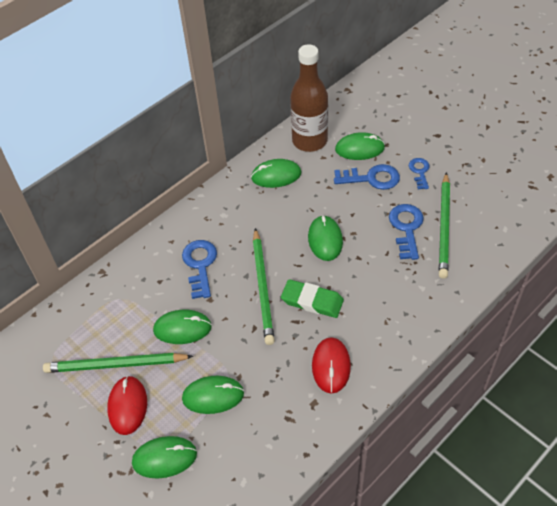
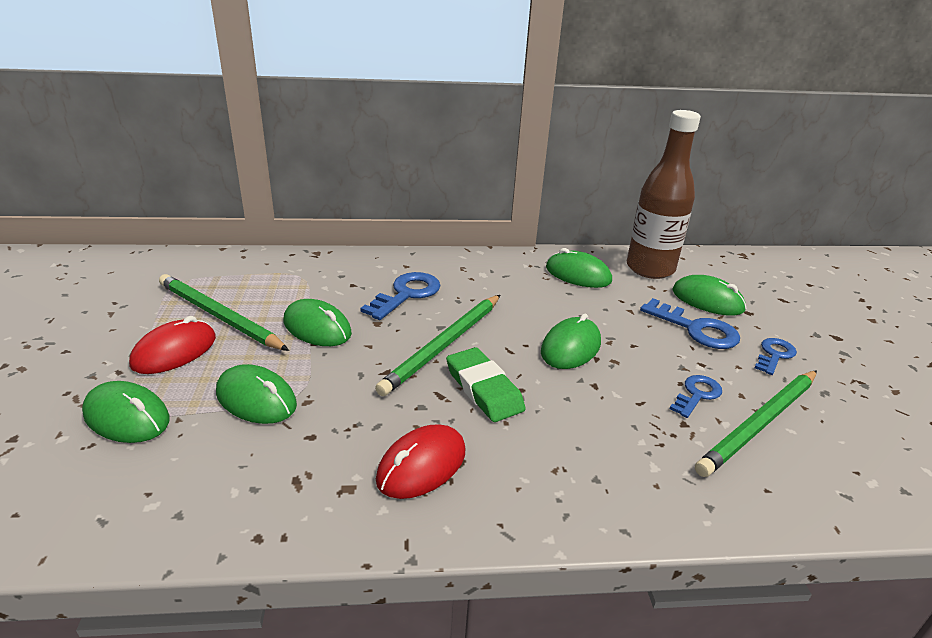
camera: 35 degrees right, 20 degrees down
(406, 228) = (697, 395): blue key -> blue key, size x0.64

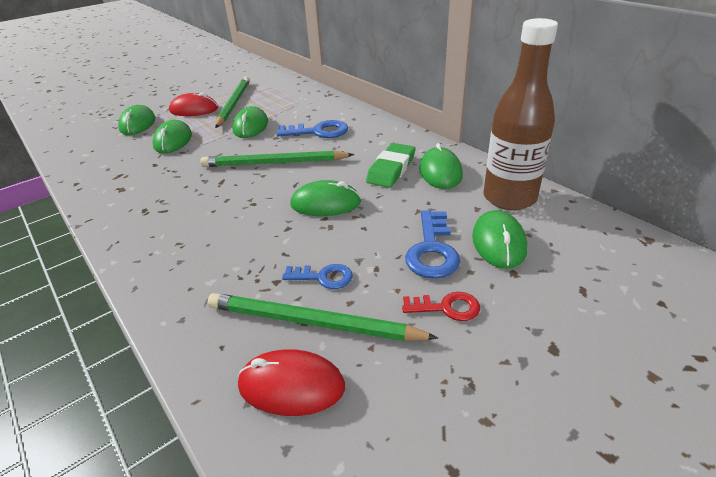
camera: 60 degrees right, 5 degrees up
(421, 465) = (151, 200): red mouse -> red mouse (291, 386)
(484, 389) = (240, 191): green eraser -> green eraser (391, 169)
(774, 355) = (446, 307): blue key -> red key

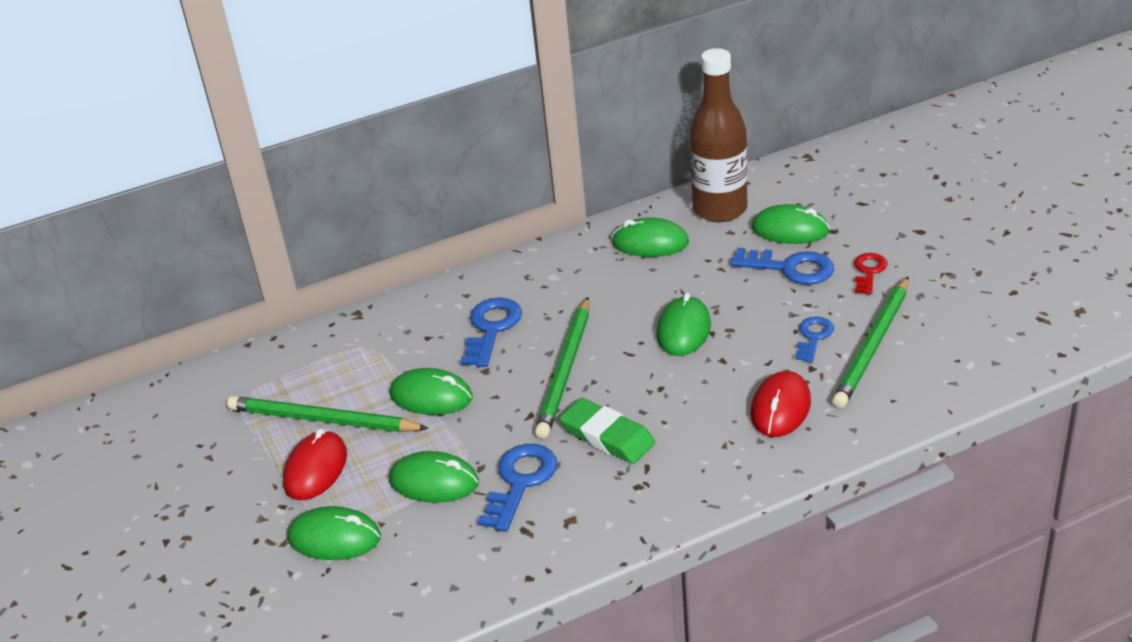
camera: 75 degrees left, 0 degrees up
(163, 166) = (520, 482): none -> blue key
(291, 386) = (940, 358): red mouse -> red mouse (780, 408)
(391, 169) = (627, 276): green eraser -> green eraser (607, 436)

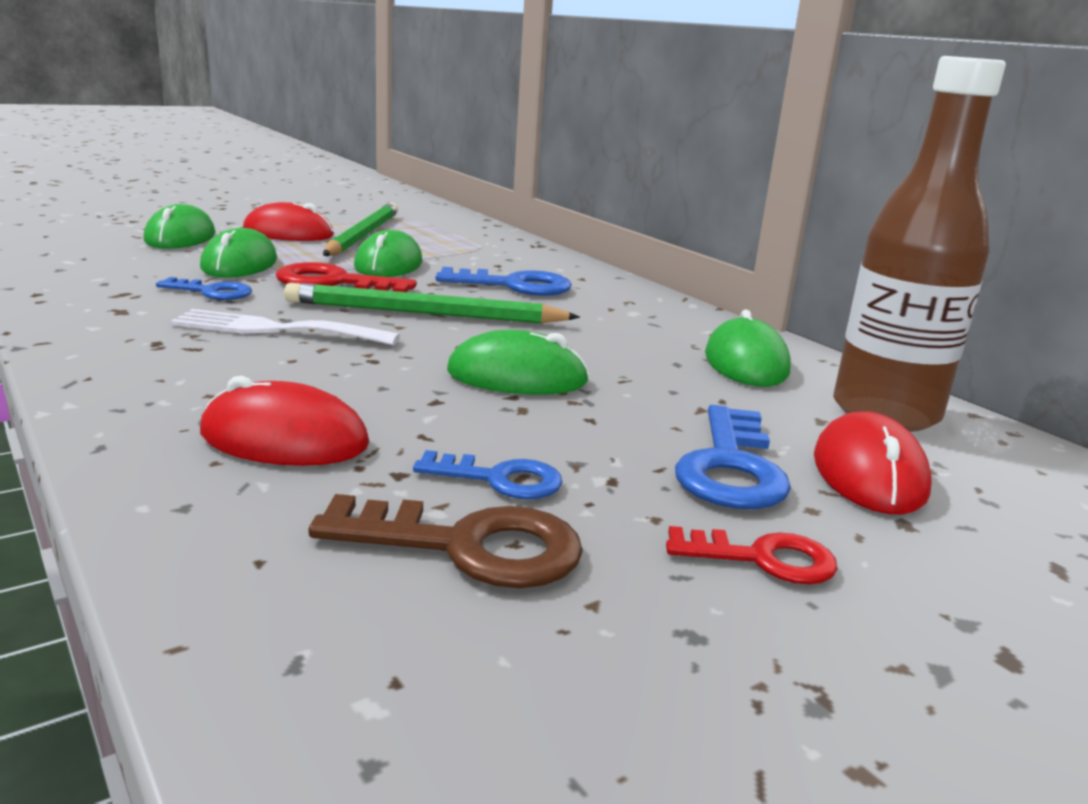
camera: 75 degrees right, 15 degrees down
(489, 421) = (335, 283): none -> red key
(520, 482) = (211, 292): blue key -> blue key, size x0.64
(607, 436) = (275, 329): green eraser -> white fork
(790, 230) = (869, 473): green mouse -> red mouse
(873, 345) = (467, 546): green pencil -> brown key

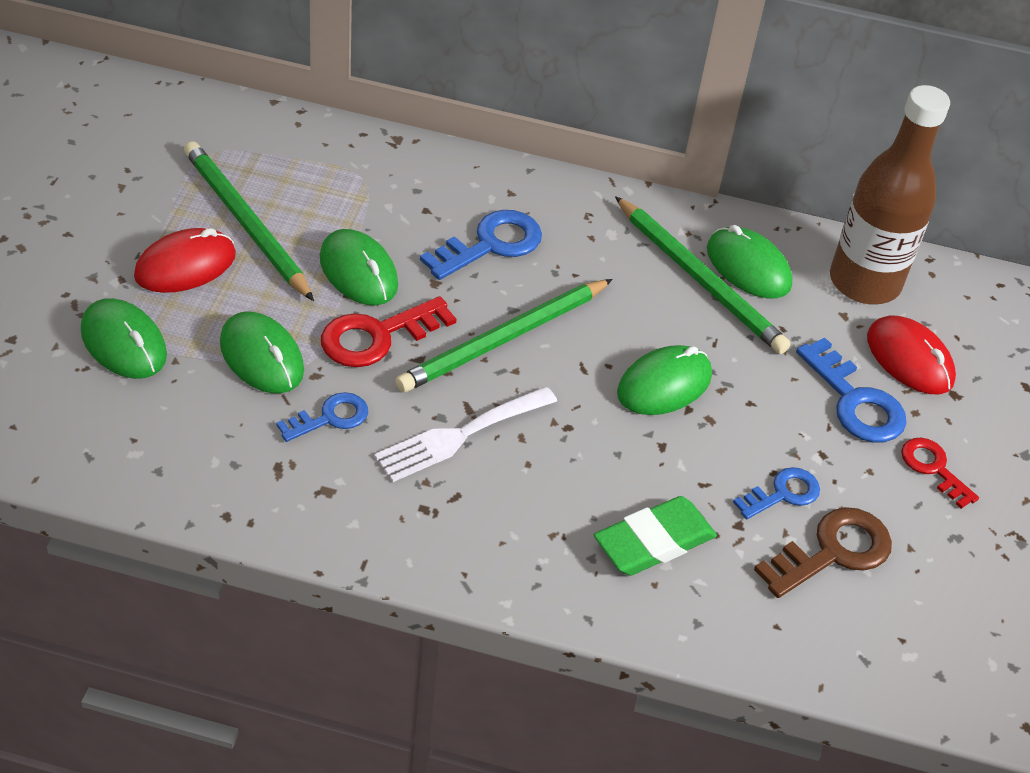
camera: 45 degrees left, 25 degrees up
(284, 439) = (654, 541): red mouse -> green eraser
(677, 351) = (700, 279): none -> green pencil
(762, 559) = (933, 468): red key -> red key turned 90 degrees counterclockwise

